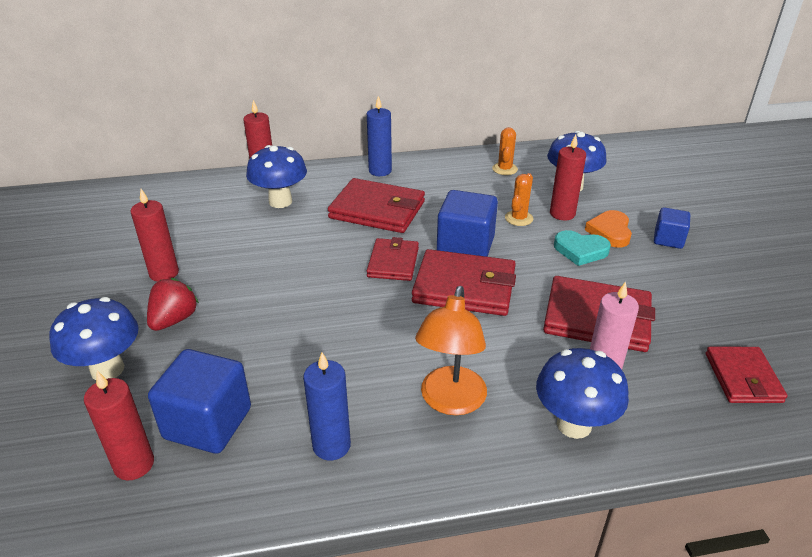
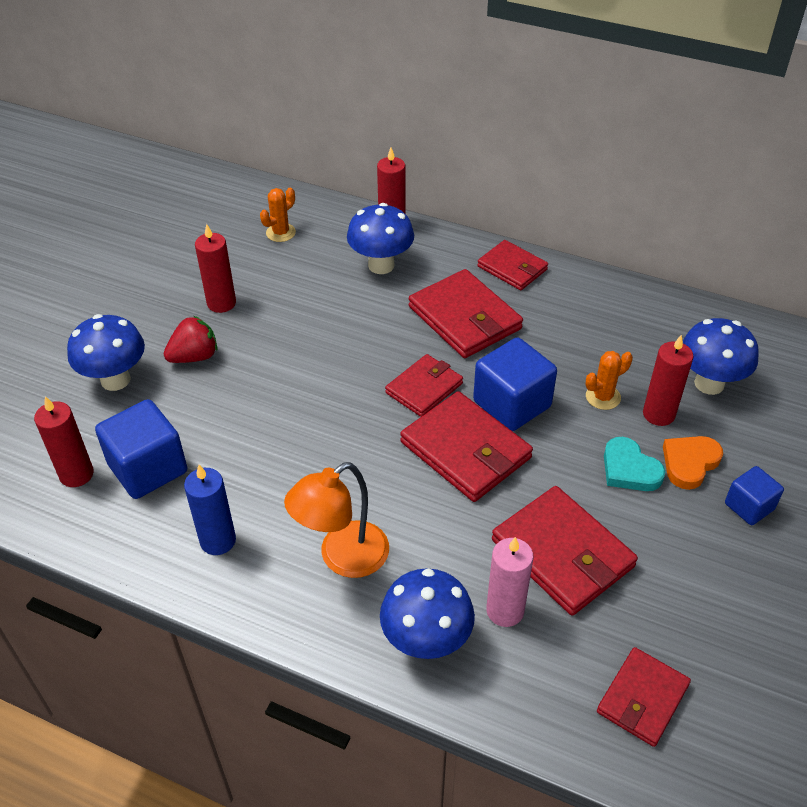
camera: 35 degrees right, 10 degrees up
(380, 171) = (512, 268): blue candle -> red wallet
(504, 169) = (653, 325): orange cactus -> orange cactus (281, 233)

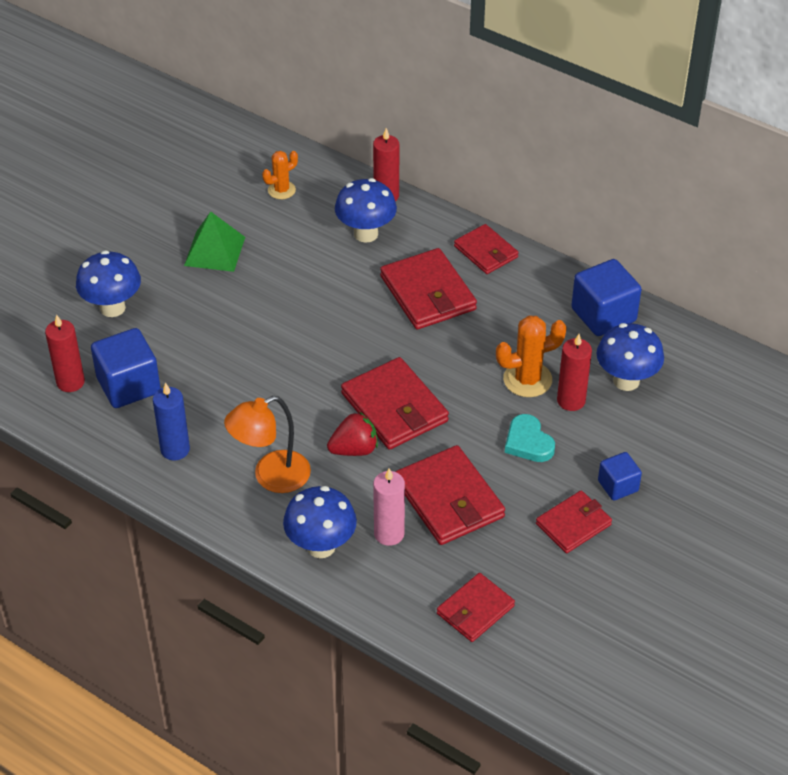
camera: 10 degrees right, 0 degrees up
(194, 357) = (183, 296): red strawberry -> red strawberry (354, 449)
(221, 303) = (215, 251): red candle -> green pyramid
(424, 388) = (374, 350): red wallet -> red wallet (573, 524)
(512, 404) = (446, 375): blue cube -> blue cube (603, 315)
(603, 397) = (527, 379): orange cactus -> orange cactus, size x1.58
(689, 463) = (581, 444): orange heart -> none

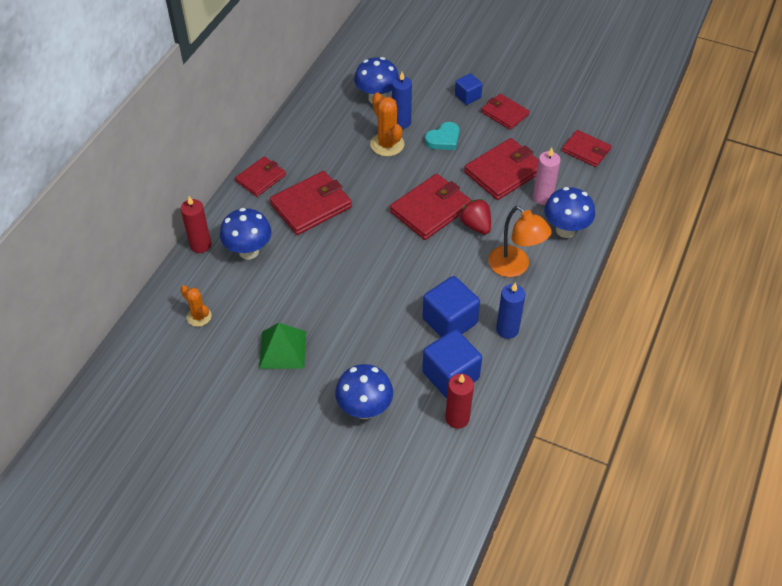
camera: 100 degrees left, 5 degrees up
(571, 401) = (401, 122): red candle -> blue candle
(603, 315) = (317, 112): blue cube -> blue cube (449, 321)

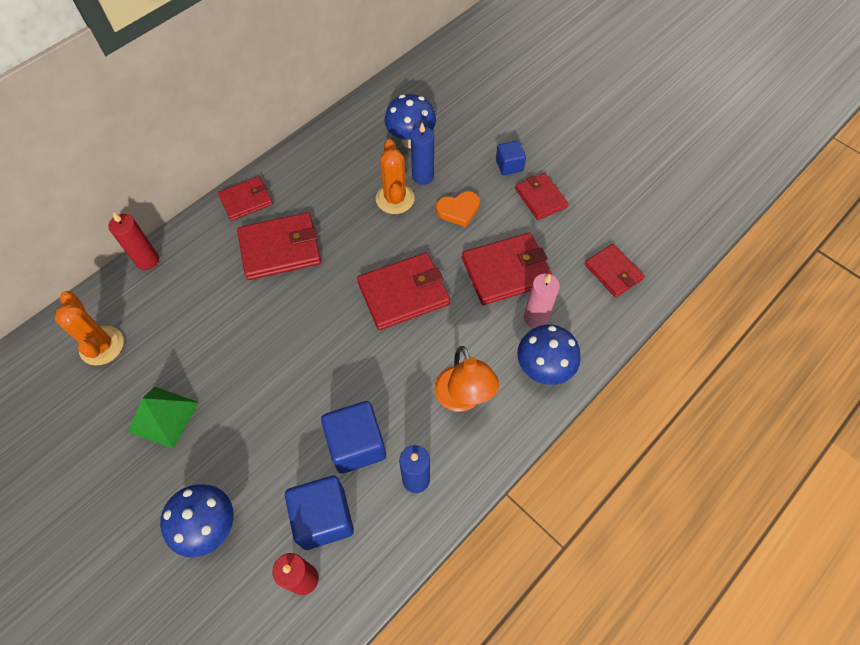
camera: 20 degrees right, 10 degrees up
(199, 316) = (102, 346): orange cactus -> orange cactus, size x1.58
(249, 251) = (190, 284): blue mushroom -> none
(443, 139) = (458, 210): turquoise heart -> orange heart
(476, 225) = (443, 329): red strawberry -> none

